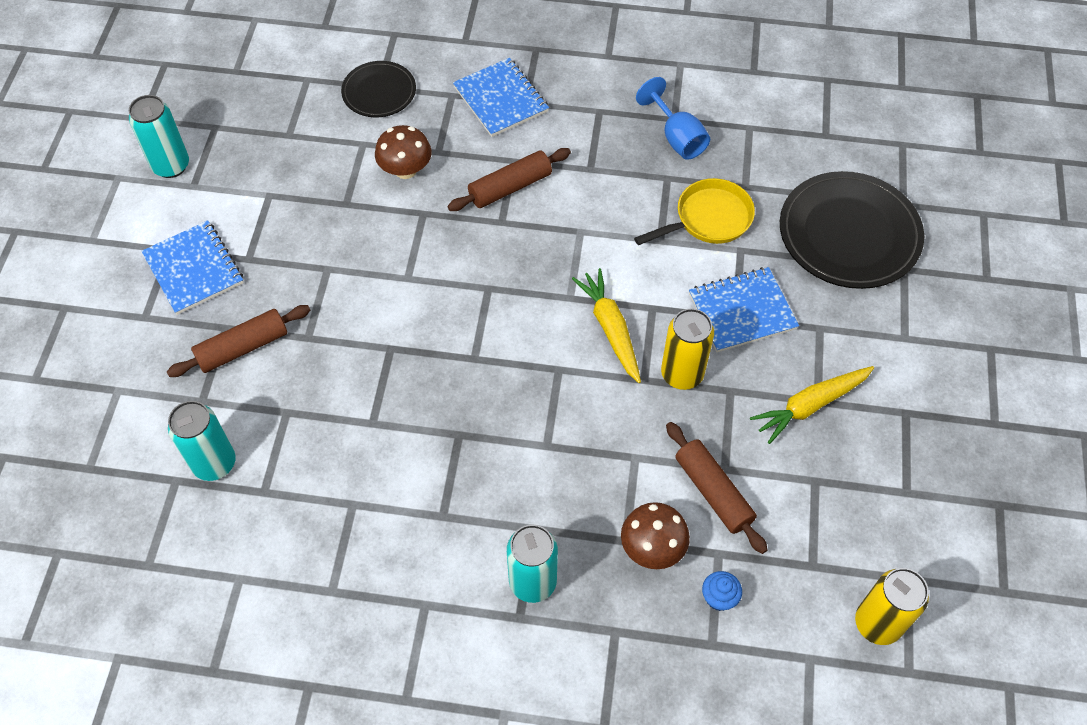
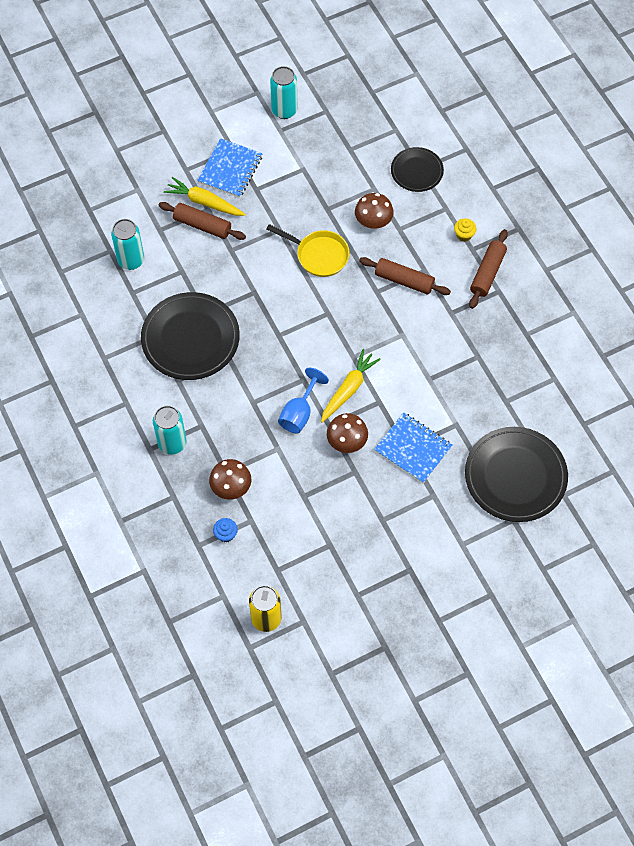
camera: 55 degrees right, 5 degrees up
(394, 462) = (190, 338): none -> black plate
(501, 99) = (464, 235): blue notebook -> yellow cupcake
(677, 138) = (513, 344): blue goblet -> blue goblet (299, 413)
(682, 374) = (347, 441): yellow can -> brown mushroom
(708, 219) = (465, 395): yellow pan -> yellow pan (319, 255)
(713, 492) = (285, 498): brown rolling pin -> brown rolling pin (487, 273)
(810, 406) = (376, 517): yellow carrot -> yellow carrot (204, 202)

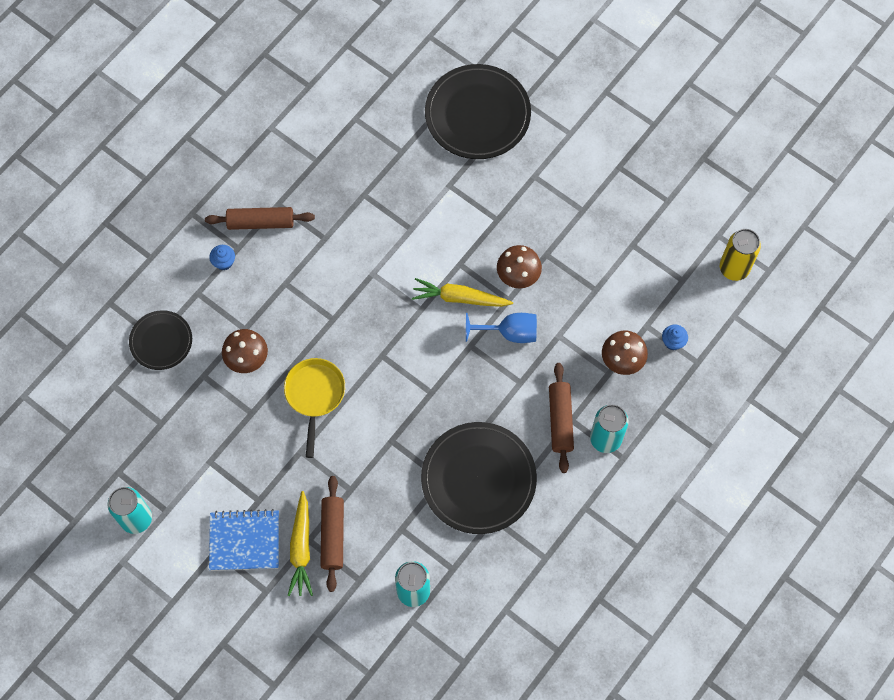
camera: 115 degrees left, 5 degrees up
(404, 280) = (307, 298): brown rolling pin -> brown rolling pin (560, 420)
(413, 449) = (495, 213): blue notebook -> none
(464, 235) = (224, 262): yellow cupcake -> blue cupcake

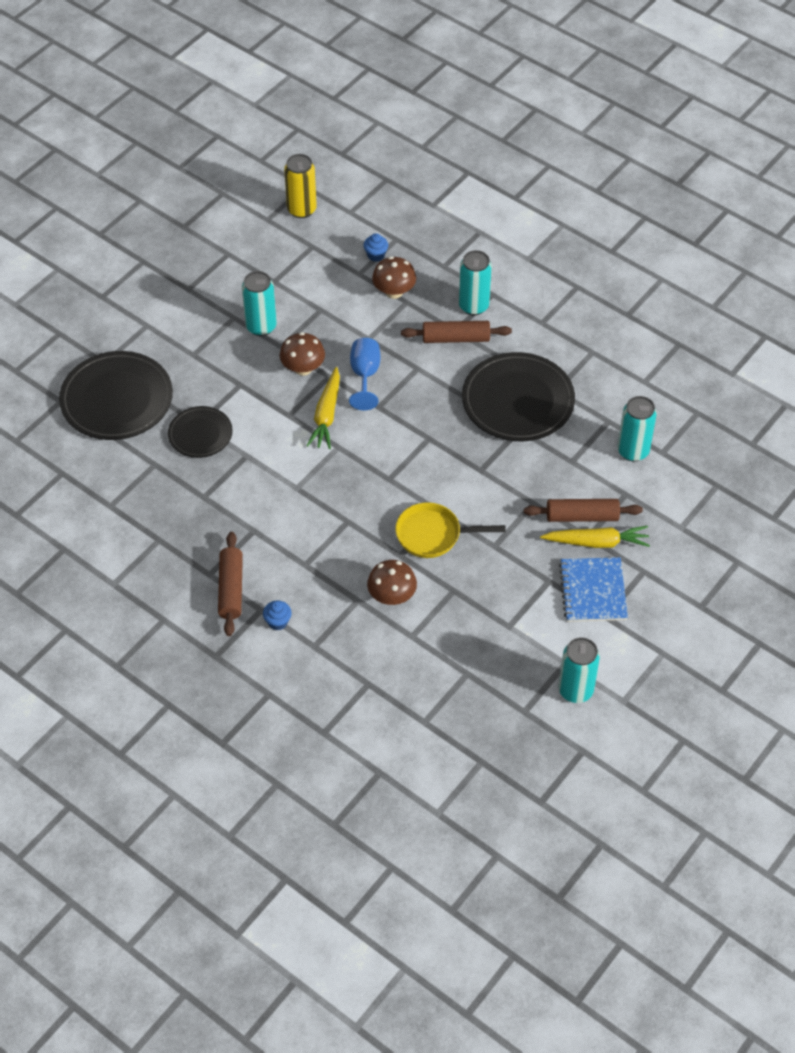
camera: 90 degrees left, 15 degrees down
(161, 341) = (371, 678): black plate -> black plate (200, 434)
(571, 235) = (261, 326): none -> turquoise can

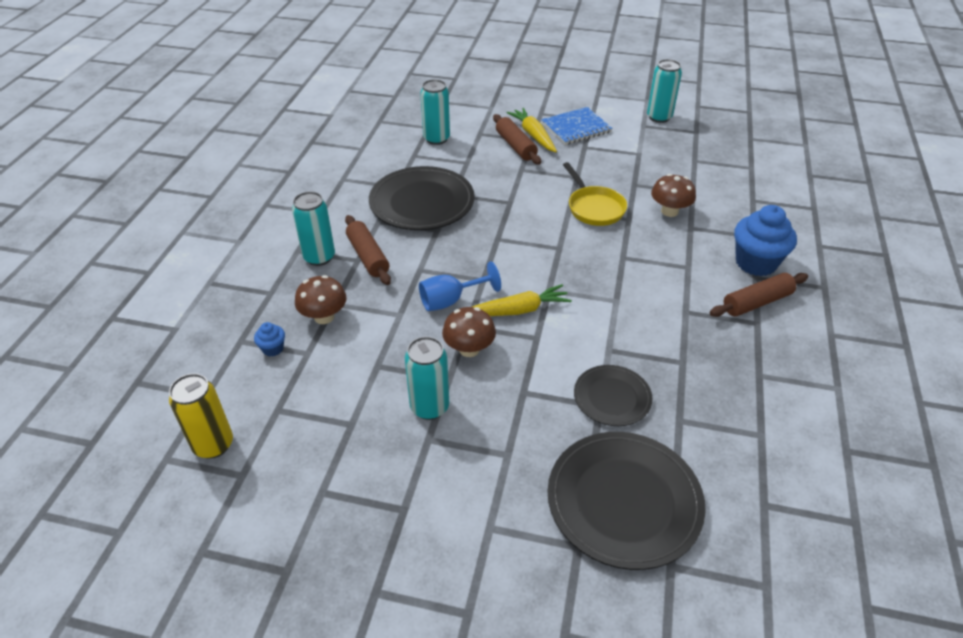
camera: 115 degrees left, 10 degrees down
(278, 622) = (756, 263): blue cupcake -> blue cupcake, size x2.19

